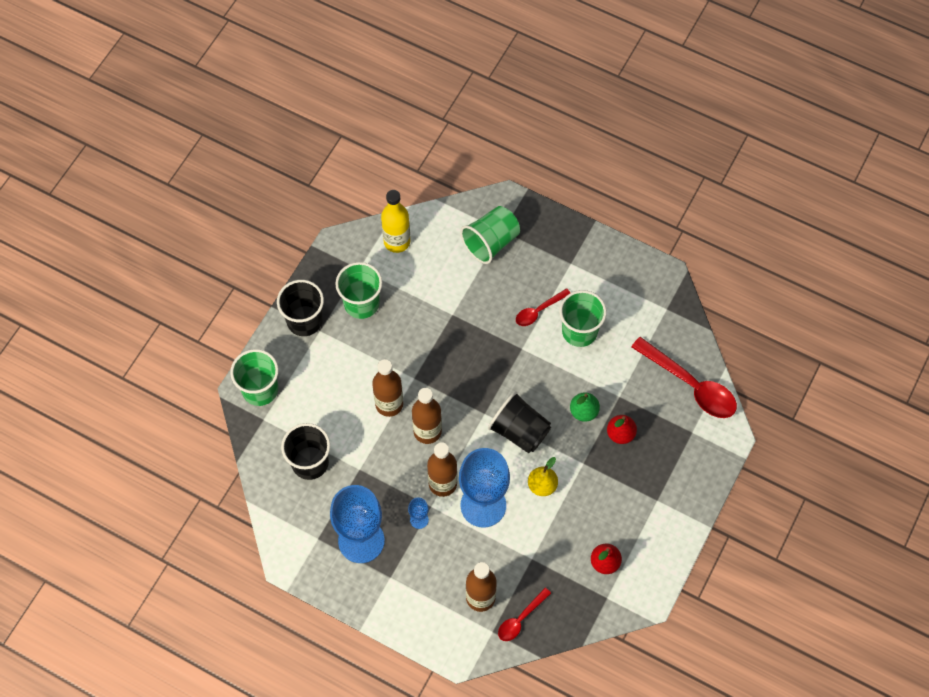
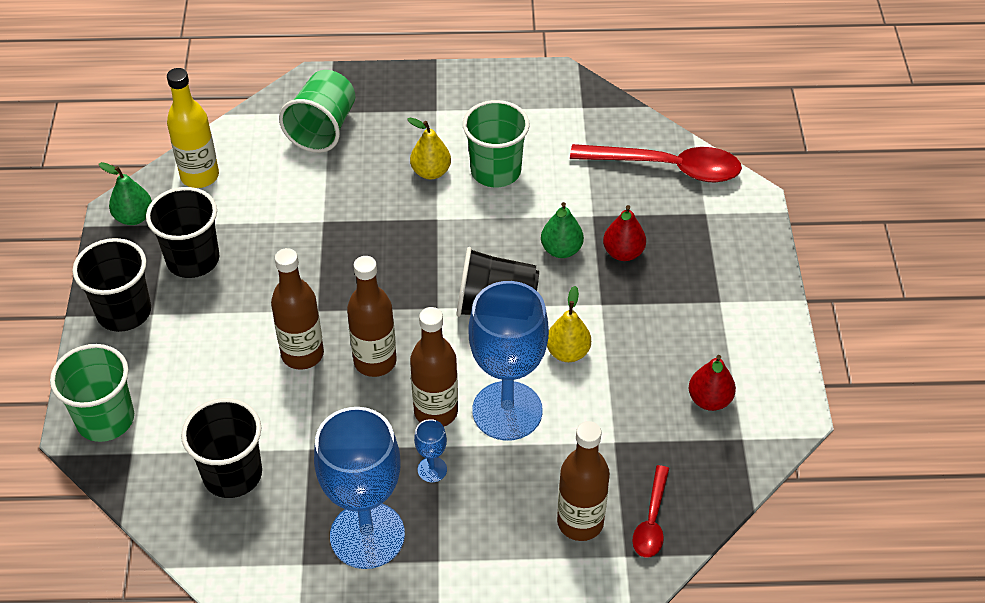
camera: 30 degrees left, 15 degrees down
(343, 253) = (134, 217): none -> green pear
(361, 303) = (193, 259): green cup -> black cup
(538, 311) = (431, 172): red spoon -> yellow pear

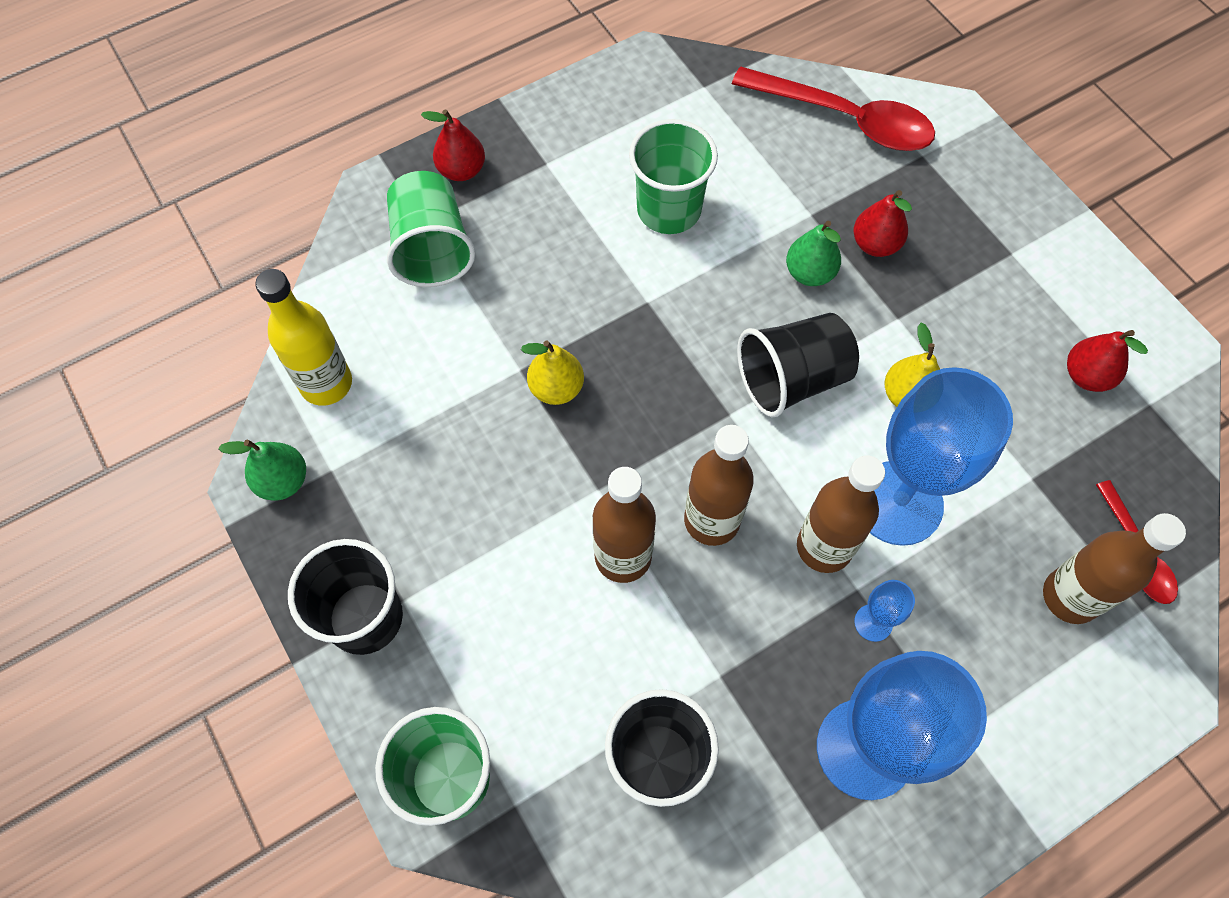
camera: 30 degrees left, 15 degrees up
(193, 259) = (400, 501): black cup -> none
(377, 91) = (461, 170): none -> red pear
(431, 172) = (598, 245): yellow pear -> yellow pear (556, 388)
(667, 168) = (845, 119): red spoon -> red spoon turned 45 degrees clockwise

